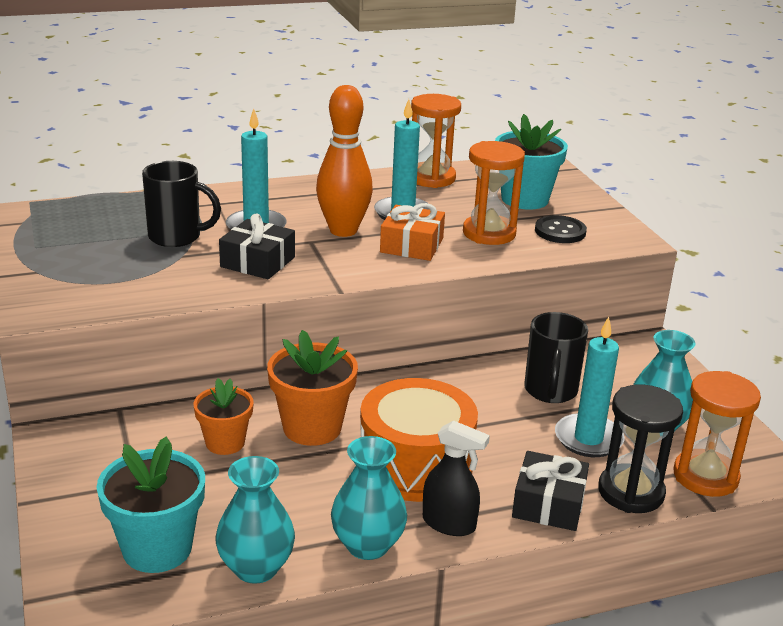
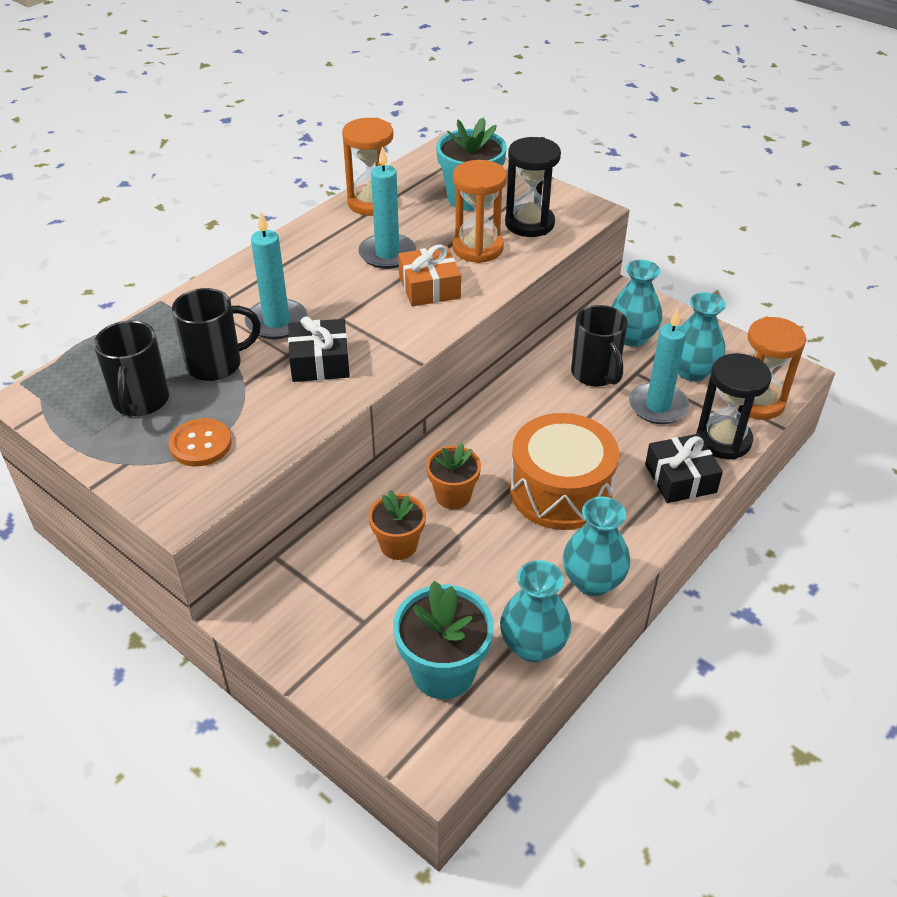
camera: 30 degrees left, 15 degrees up
(94, 240) = (141, 401): none -> black mug
(102, 279) = (200, 444): none -> orange button
(312, 428) = (453, 496): orange flower pot -> orange flower pot, size x0.65
(343, 230) = (357, 294): orange bowling pin -> none
(449, 524) = (630, 531): black spray bottle -> none
(560, 231) = (529, 223): black button -> black hourglass
(620, 377) = (632, 337): none -> turquoise vase

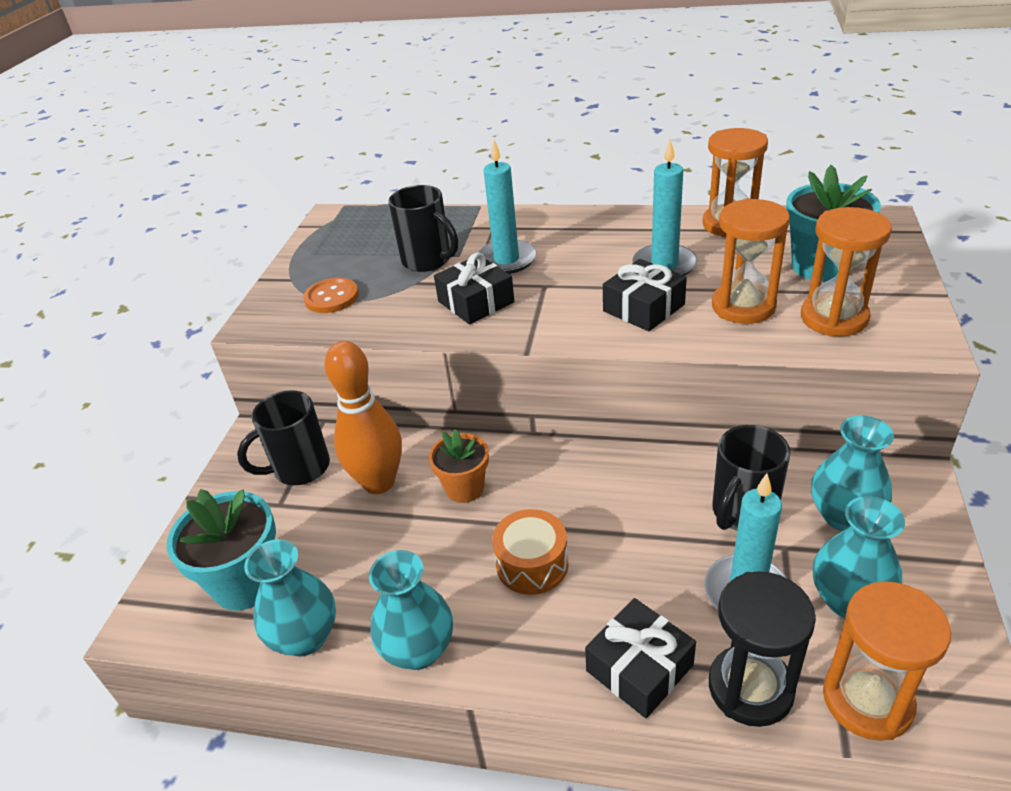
camera: 65 degrees right, 5 degrees down
(141, 401) = (360, 253): black mug -> black mug (299, 469)
(398, 545) = (379, 482): orange flower pot -> orange bowling pin
(429, 287) = (643, 308): orange gift -> black gift
(529, 223) = (833, 318): black hourglass -> orange hourglass
(560, 491) = (532, 564): orange drum -> orange drum, size x0.58

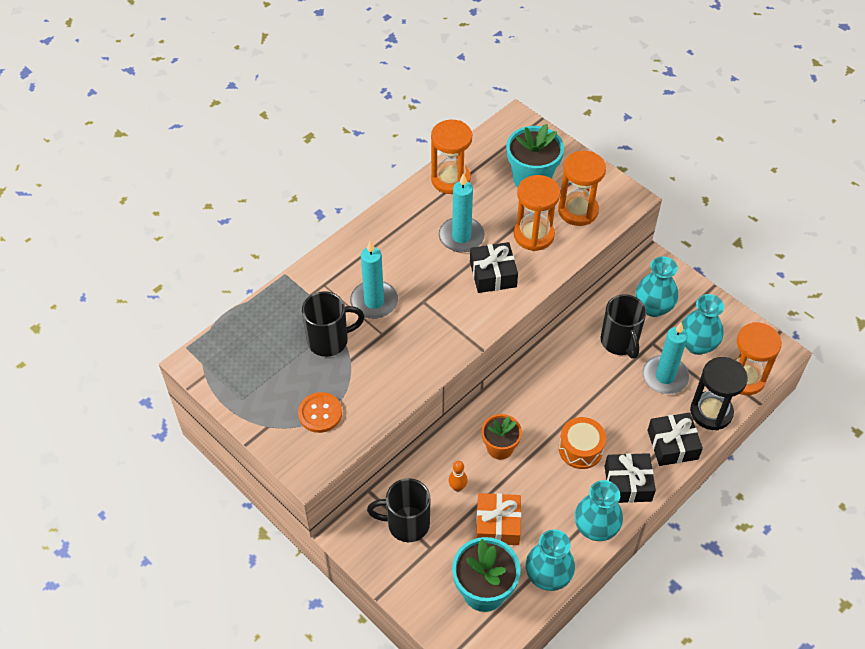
camera: 60 degrees left, 15 degrees up
(299, 469) = (406, 524): black mug -> black mug turned 90 degrees clockwise
(352, 544) = (498, 524): none -> orange gift
(379, 482) = (457, 487): orange bowling pin -> orange bowling pin, size x0.42
(476, 302) = (406, 343): black gift -> black gift (628, 483)

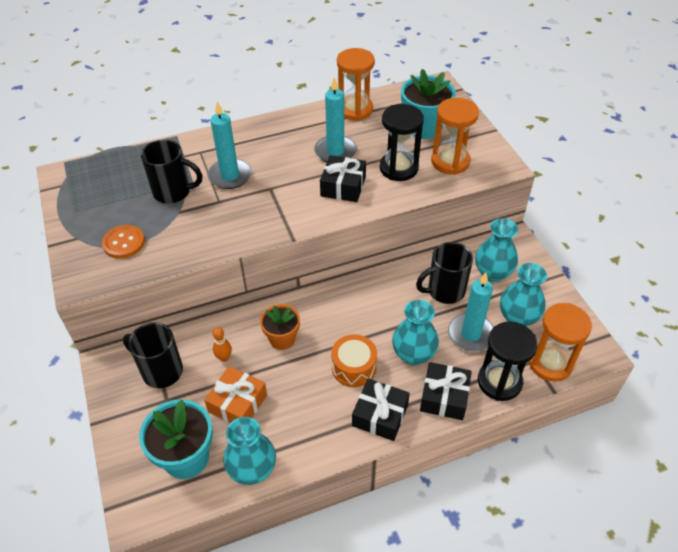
camera: 25 degrees right, 5 degrees down
(534, 235) = (398, 168): orange hourglass -> black hourglass
(595, 528) = (325, 443): turquoise vase -> turquoise vase (413, 354)
(620, 342) = (444, 291): black mug -> black mug turned 60 degrees clockwise

